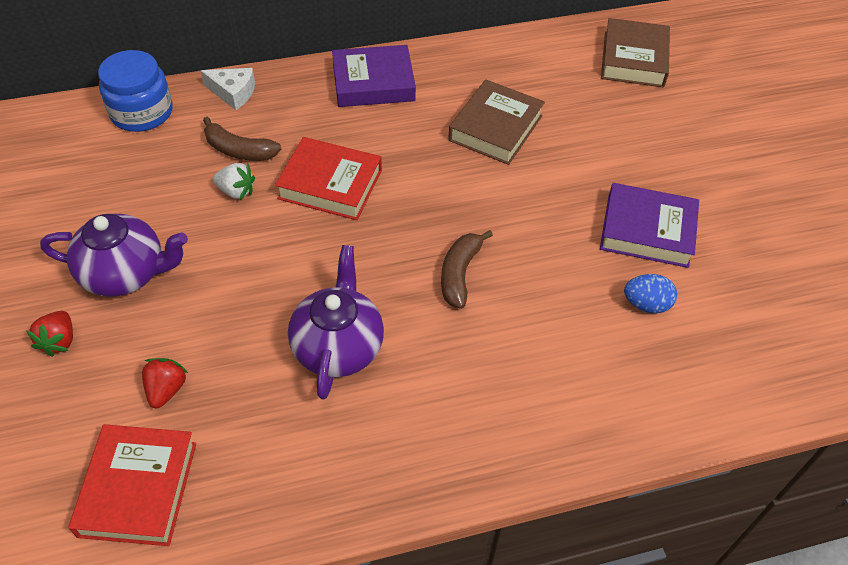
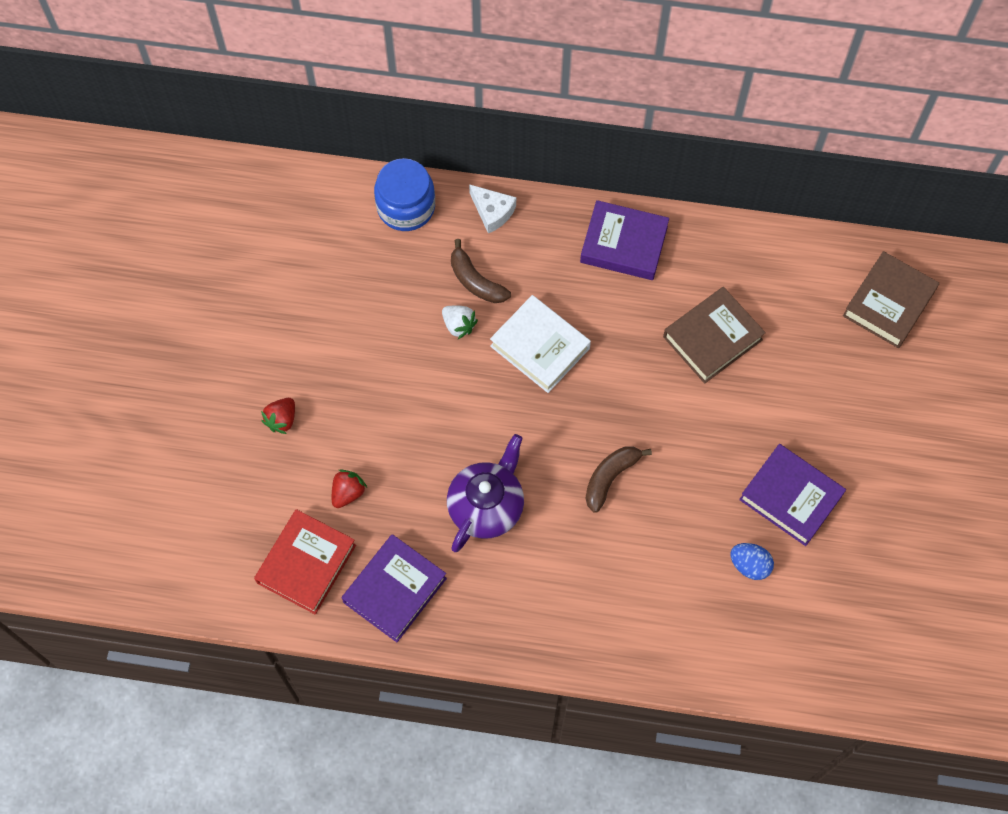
camera: 25 degrees right, 15 degrees up
(125, 273) = (346, 376): purple teapot -> none
(264, 477) = (395, 590): none -> purple book
(330, 184) = (540, 347): red book -> white book

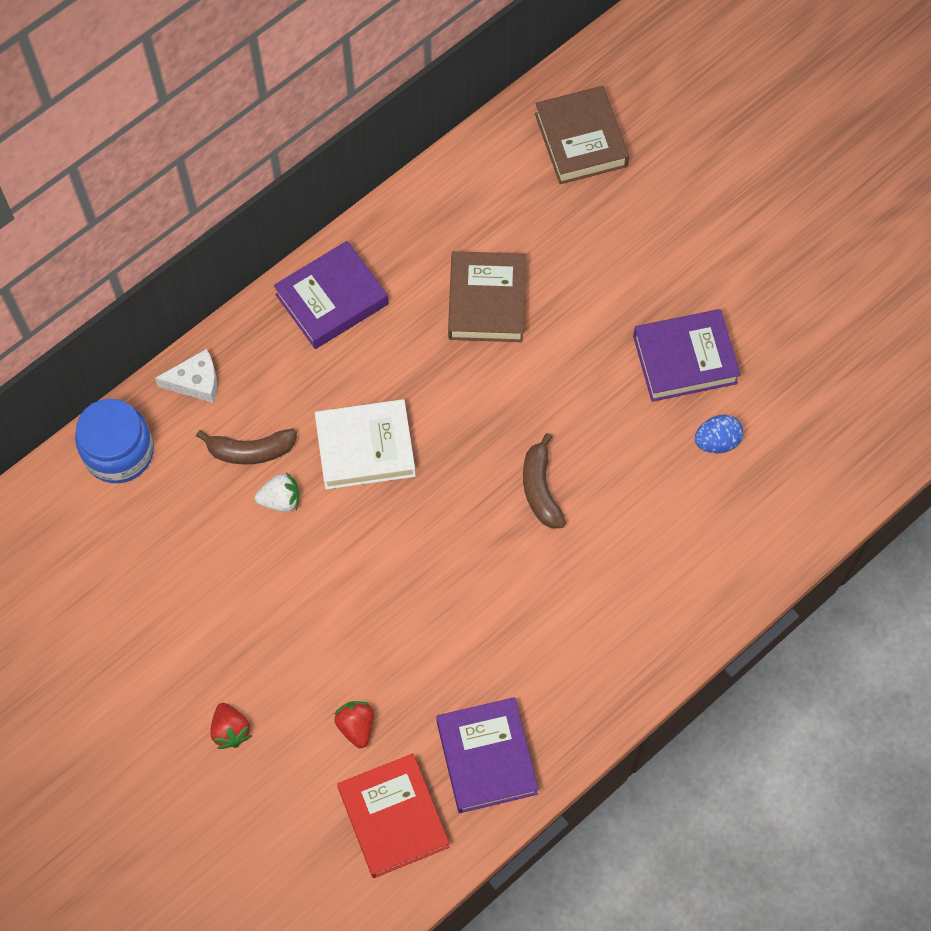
camera: 50 degrees left, 0 degrees up
(486, 506) = (476, 614): purple teapot -> none

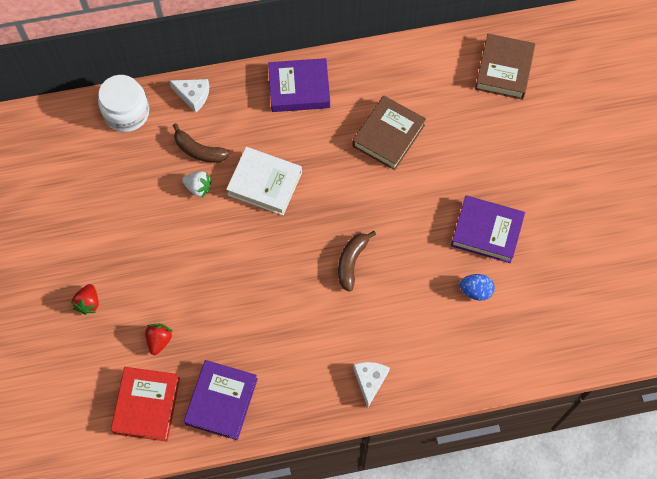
camera: 30 degrees right, 0 degrees up
(119, 452) = (126, 113): blue jar -> white jar
(656, 626) = (370, 381): none -> white cheese

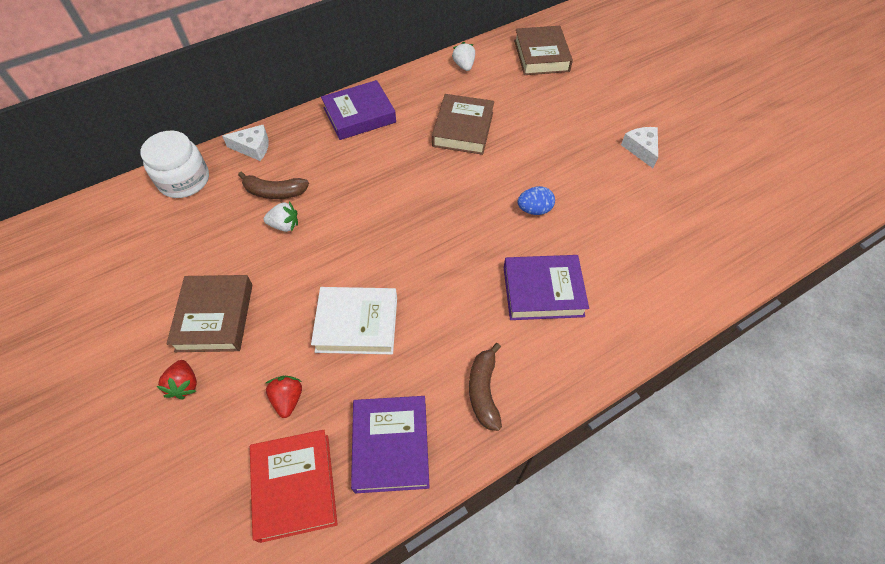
camera: 20 degrees left, 10 degrees down
(122, 254) = (215, 317): none -> brown book
(265, 183) = (356, 202): white book -> white book (357, 324)
(351, 262) = (478, 246): brown banana -> brown banana (483, 391)
(370, 381) = (556, 359): white cheese -> white cheese (641, 149)
(421, 58) = (464, 66): none -> white strawberry
(475, 291) = (617, 234): blue egg -> blue egg (534, 210)
(486, 231) = (598, 180): purple book -> purple book (543, 291)

